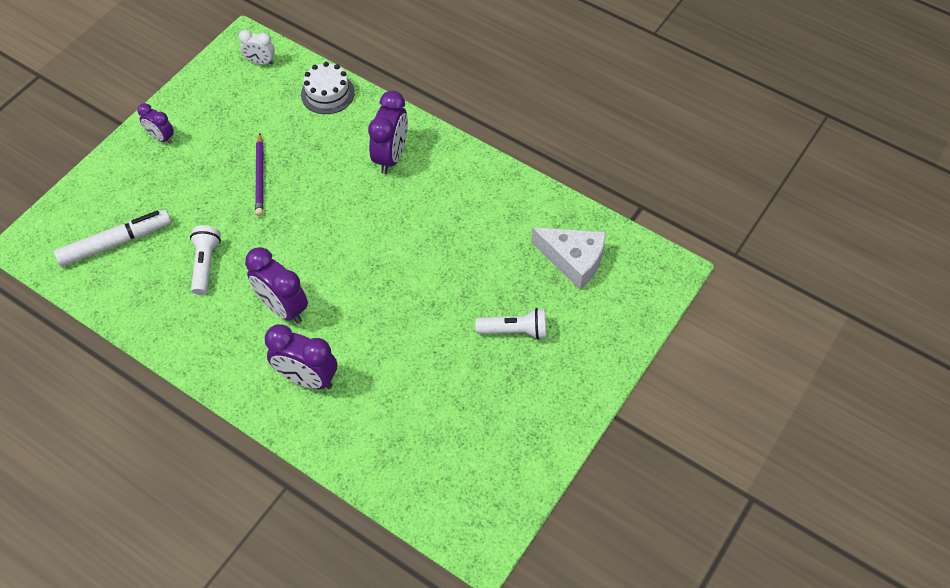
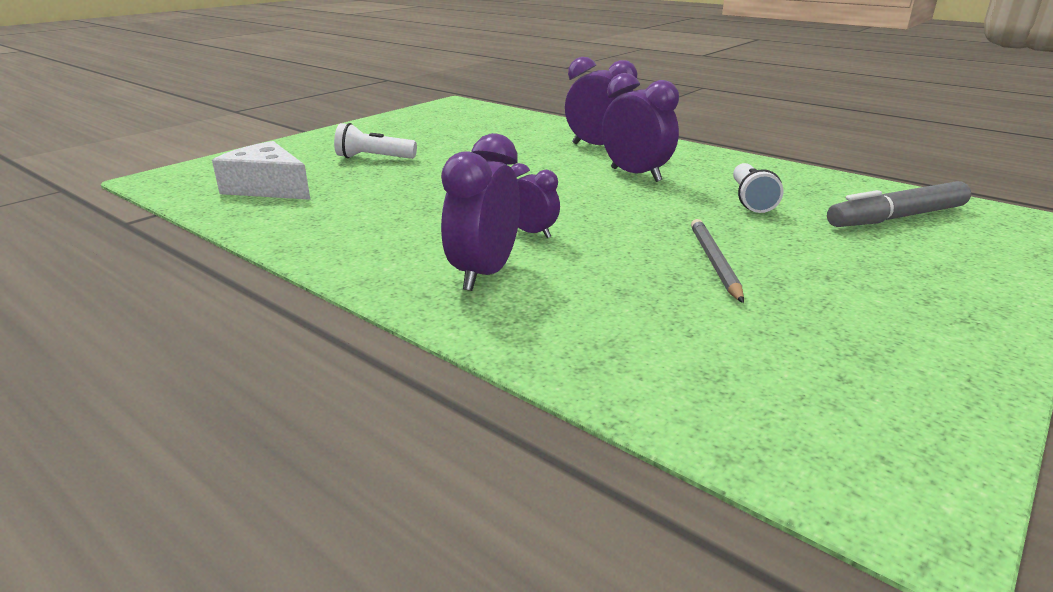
camera: 175 degrees left, 30 degrees down
(116, 242) = (896, 218): white marker -> grey marker
(161, 138) = (947, 314): purple clock -> purple clock (532, 233)
(260, 62) = (820, 444): white clock -> none
(260, 177) = (714, 262): purple pencil -> grey pencil
(327, 93) = (615, 366): white cake -> none

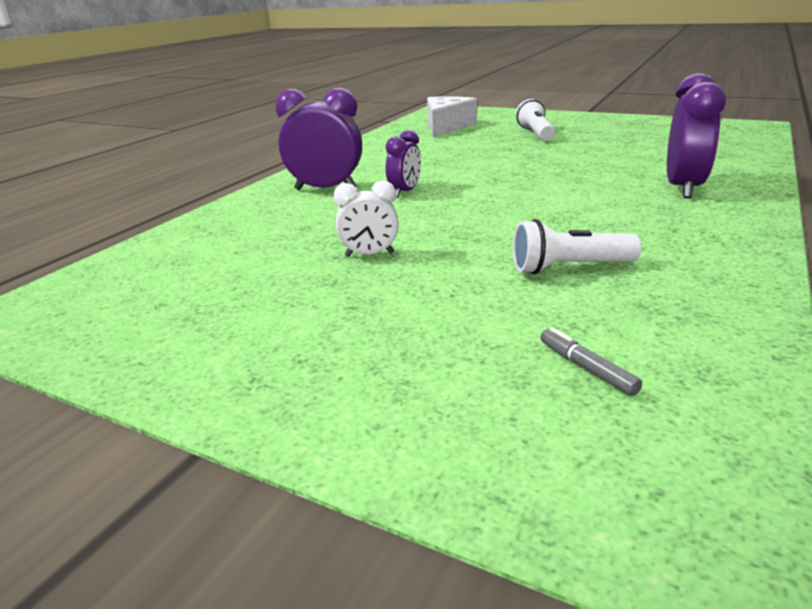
camera: 80 degrees right, 0 degrees up
(635, 175) = (598, 211): purple clock -> none
(714, 262) = (369, 254): grey pencil -> white clock
(896, 218) = (586, 368): grey marker -> grey marker, size x0.43

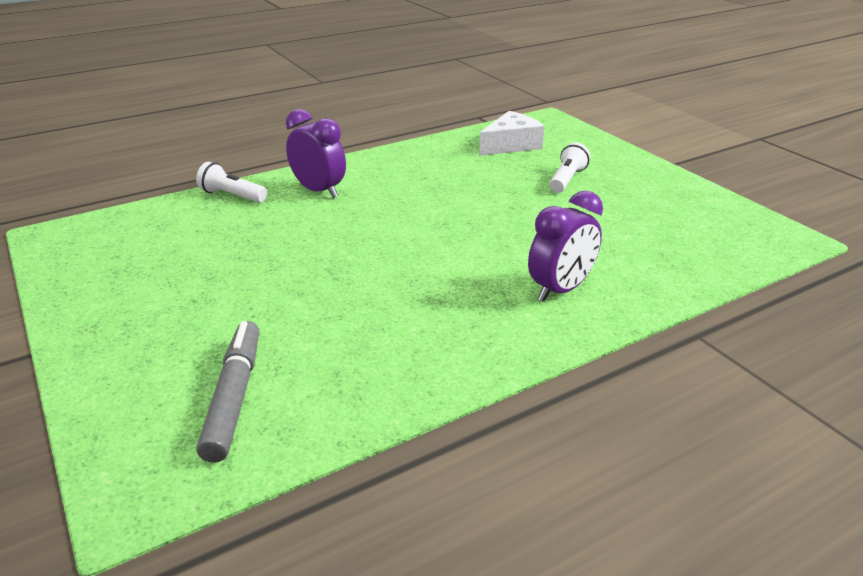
camera: 30 degrees right, 5 degrees up
(369, 254) = (257, 264): white clock -> none
(405, 192) = (362, 213): purple clock -> none
(568, 268) = (345, 326): white flashlight -> white flashlight (232, 196)
(586, 368) = (234, 396): grey marker -> grey marker, size x2.35

